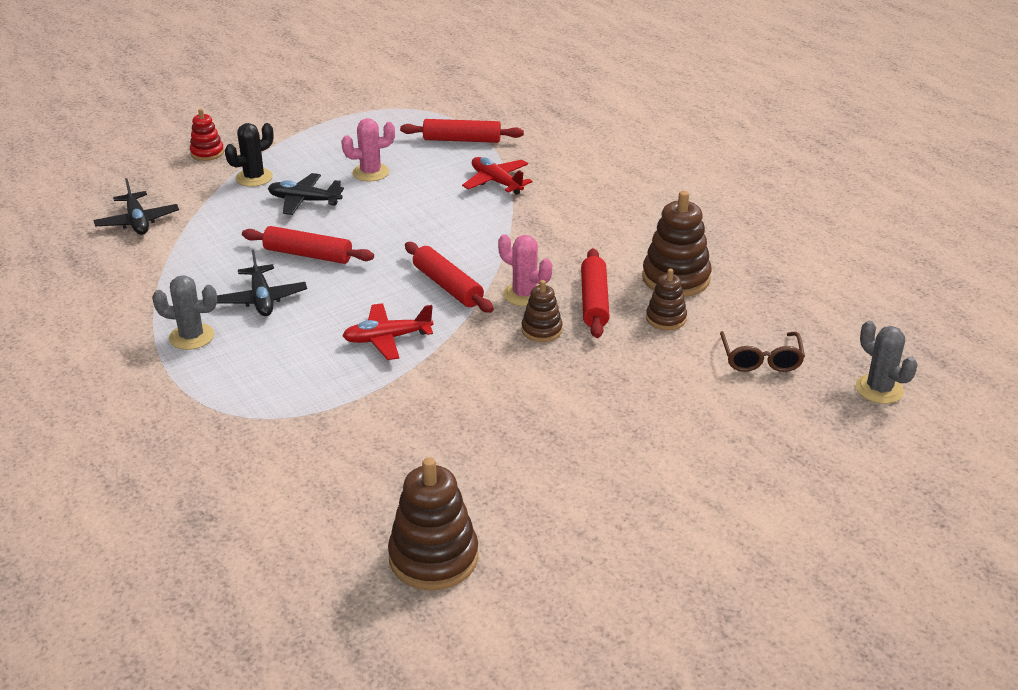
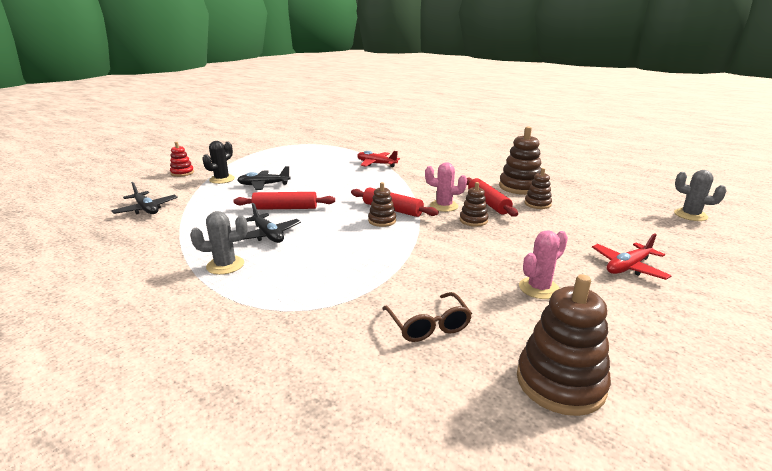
camera: 20 degrees left, 10 degrees down
(370, 173) = (297, 169): pink cactus -> pink cactus (539, 288)
(387, 338) = (377, 241): red plane -> red plane (628, 267)
(418, 304) = (382, 221): none -> brown stacking toy
(462, 140) = (340, 151): red rolling pin -> none
(761, 360) = (612, 213): brown glasses -> brown glasses (428, 325)

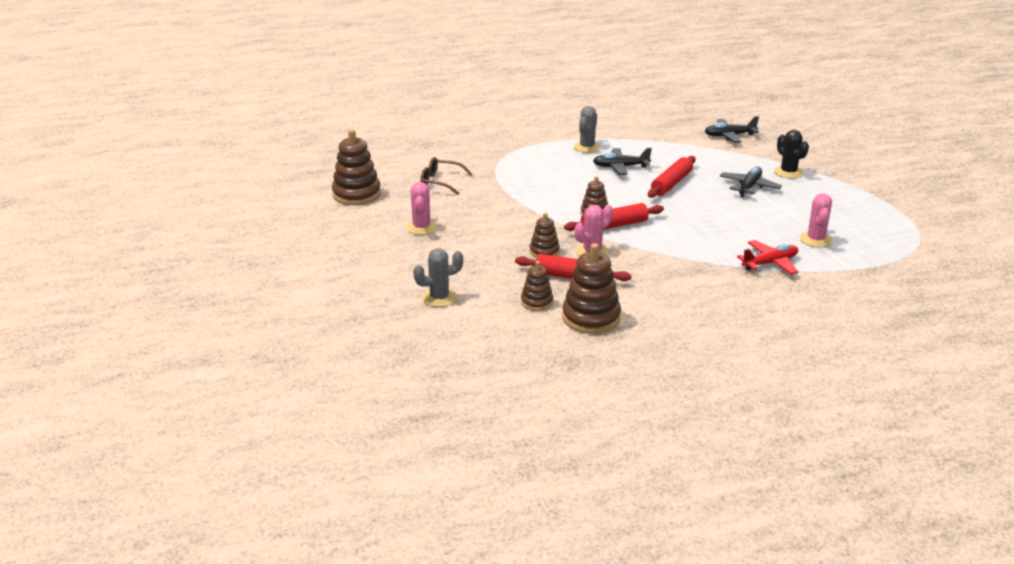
camera: 125 degrees right, 5 degrees up
(182, 173) = (830, 158): red stacking toy -> none
(328, 160) = (815, 240): none -> pink cactus
(628, 267) = (391, 273): red plane -> none
(690, 215) = (400, 374): grey cactus -> grey cactus (439, 297)

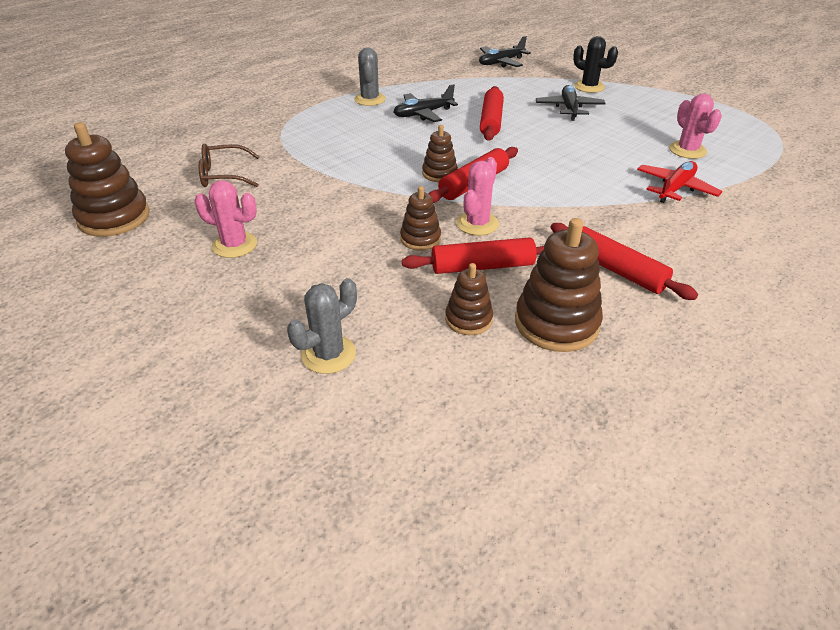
camera: 25 degrees left, 10 degrees up
(421, 227) = (234, 245): pink cactus -> pink cactus turned 45 degrees counterclockwise
(663, 301) = (616, 270): none -> red rolling pin

